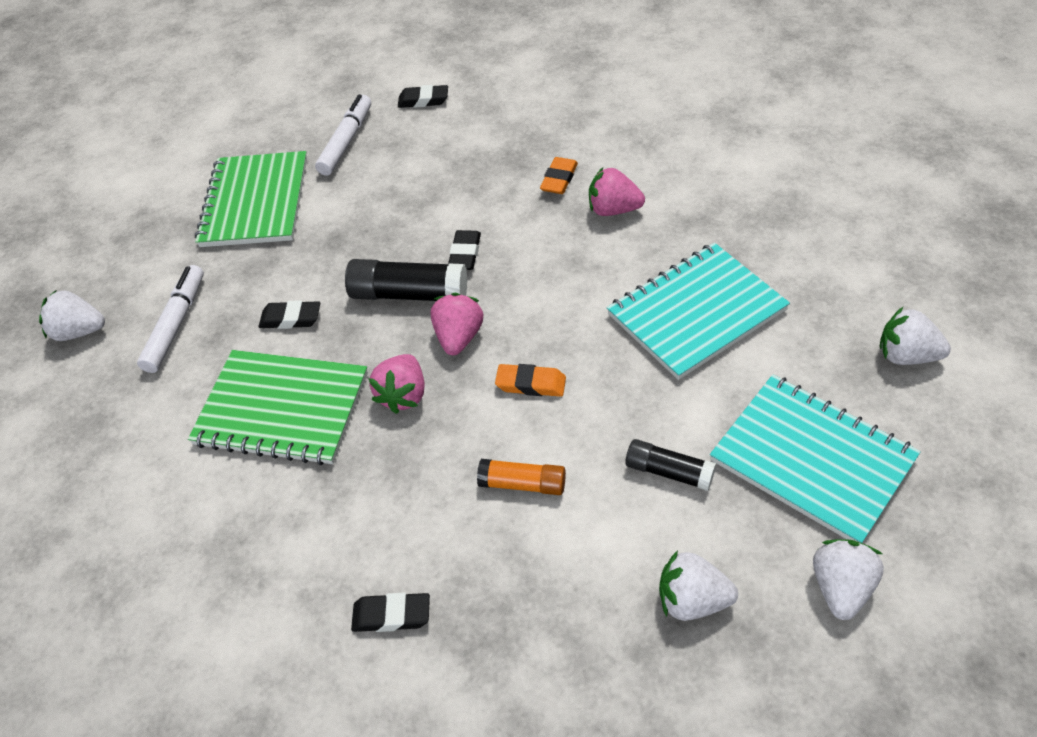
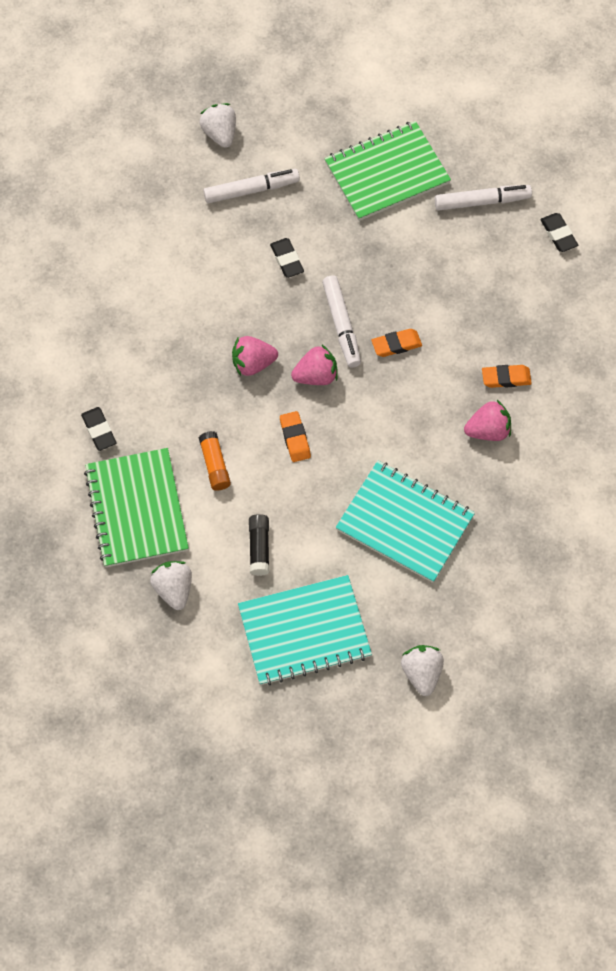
camera: 60 degrees right, 15 degrees up
(282, 409) = (212, 295): green notebook -> green notebook (137, 509)
(409, 294) = (341, 325): black glue stick -> white marker
(465, 254) = (396, 345): black eraser -> orange eraser
(613, 210) = (488, 430): pink strawberry -> pink strawberry turned 90 degrees clockwise
(812, 459) = (304, 631): turquoise notebook -> turquoise notebook turned 60 degrees clockwise
(840, 587) = (215, 669): white strawberry -> none

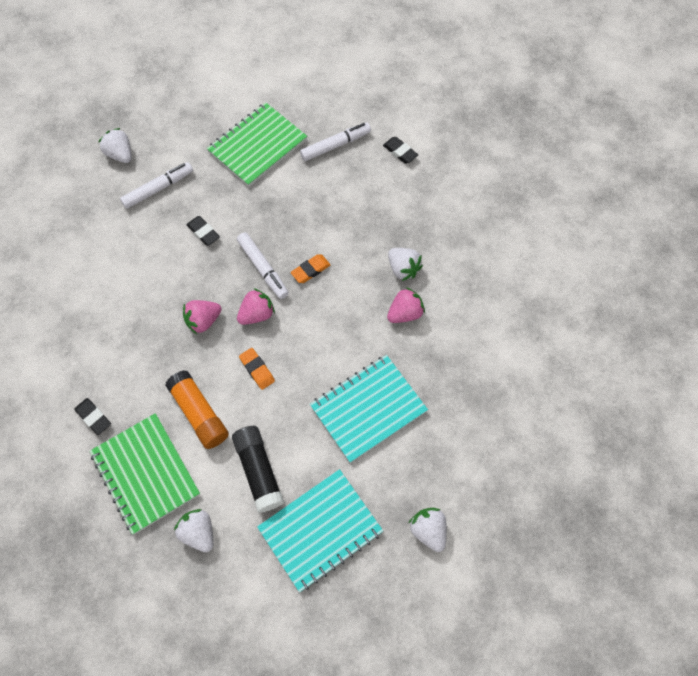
camera: 20 degrees left, 0 degrees up
(215, 465) = (199, 413): orange glue stick -> orange glue stick, size x1.61
(259, 548) = (259, 471): black glue stick -> black glue stick, size x1.61
(404, 523) = (368, 409): turquoise notebook -> turquoise notebook turned 45 degrees counterclockwise
(506, 378) = (403, 269): orange eraser -> white strawberry

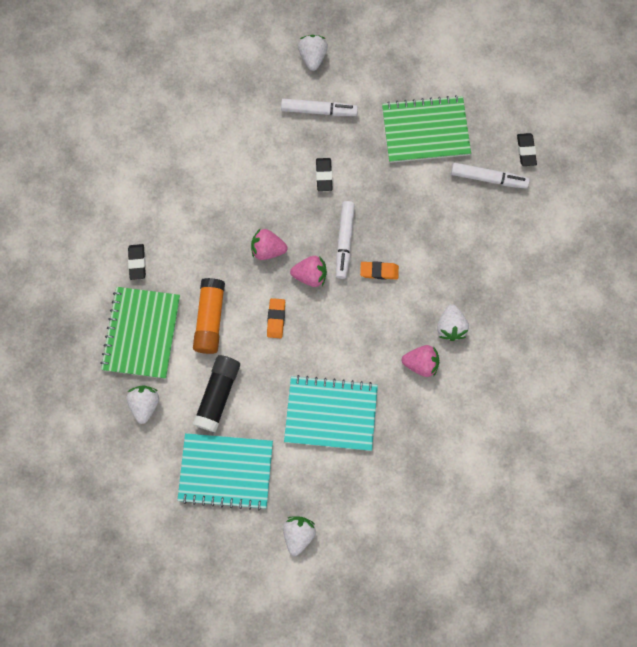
camera: 40 degrees right, 10 degrees up
(400, 152) = (536, 225): black eraser -> black eraser (526, 151)

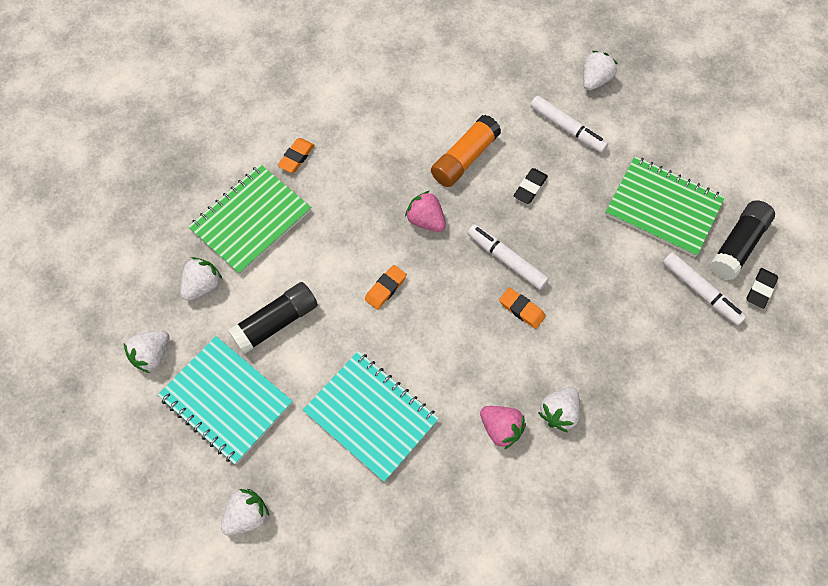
camera: 35 degrees right, 10 degrees down
(137, 262) = (296, 157): black eraser -> orange eraser
(149, 477) = (152, 355): none -> white strawberry
(210, 319) = (323, 248): orange glue stick -> orange glue stick (464, 158)
(310, 275) = (449, 269): pink strawberry -> none
(344, 241) = (506, 259): white marker -> white marker turned 90 degrees clockwise
(492, 127) = (737, 245): none -> black glue stick

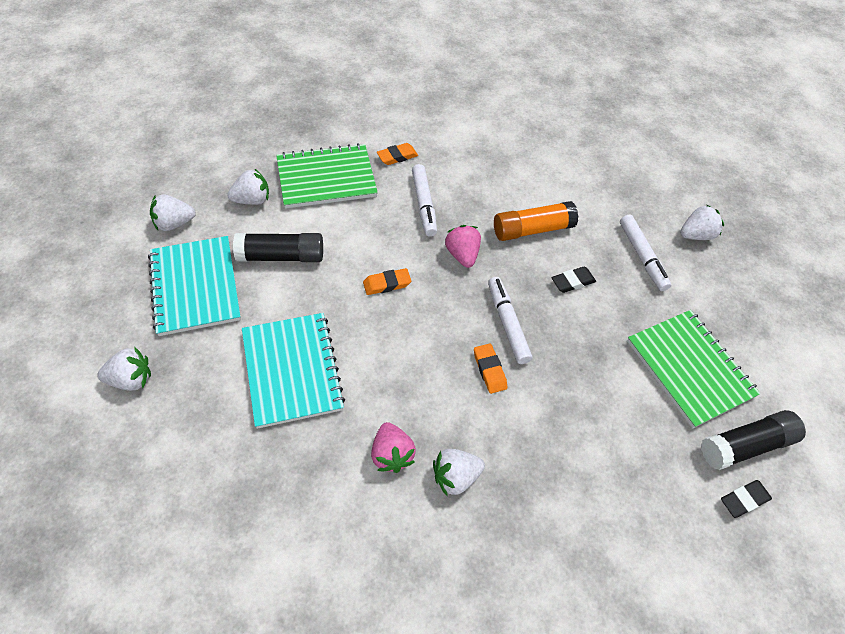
camera: 30 degrees right, 10 degrees down
(700, 291) = (677, 462): white marker -> white marker (424, 204)

